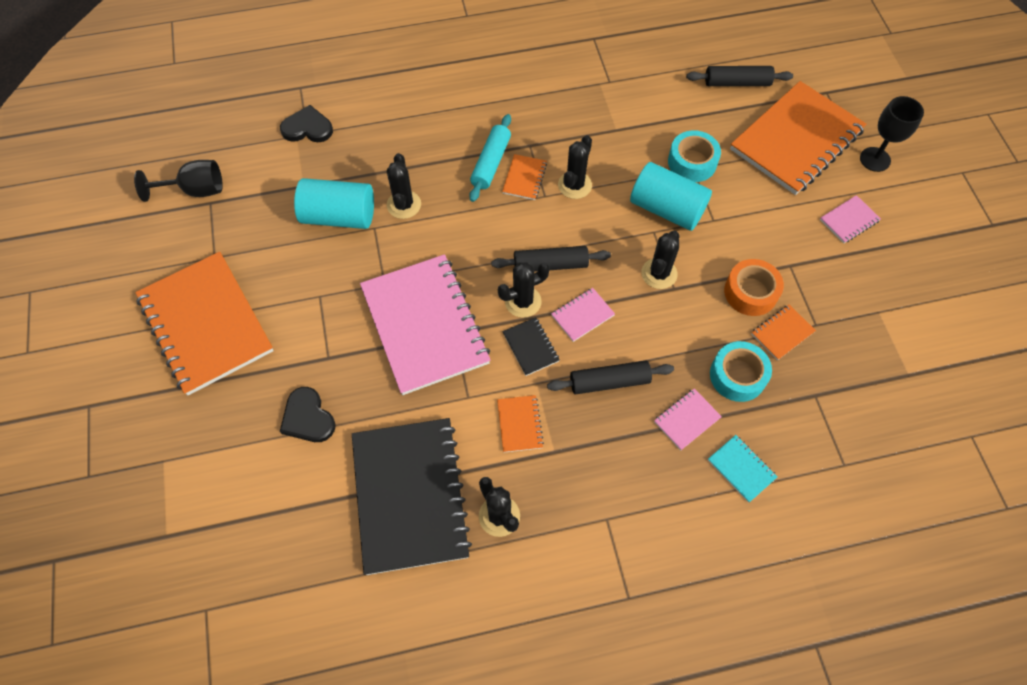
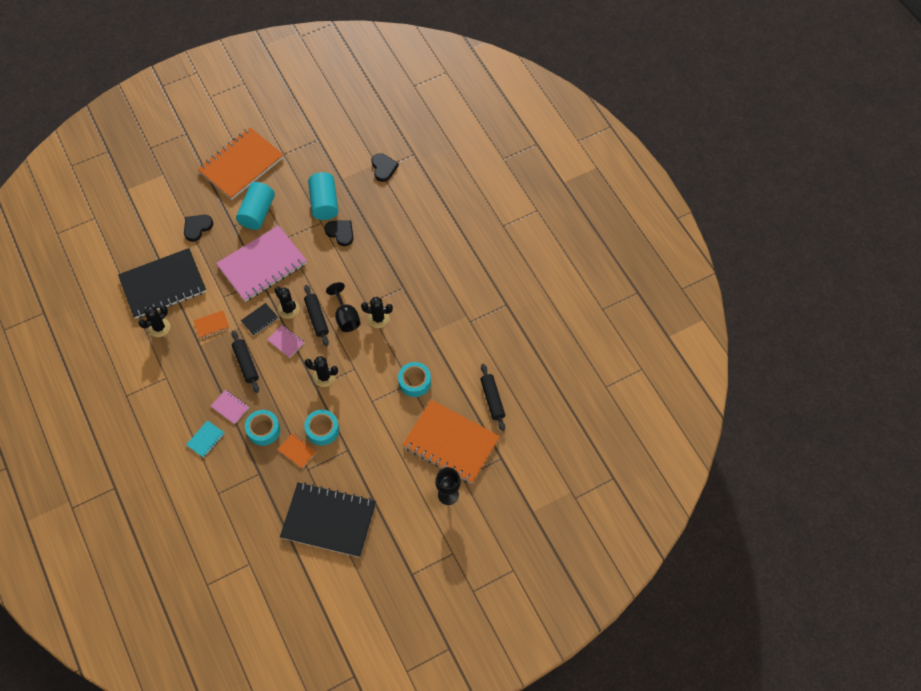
camera: 75 degrees right, 0 degrees up
(195, 190) = (324, 130): black goblet -> black goblet (346, 317)
(404, 205) = (340, 232): black cactus -> black heart
(490, 163) = (383, 269): turquoise rolling pin -> none
(524, 178) = (376, 290): orange notebook -> none
(666, 209) = (373, 373): turquoise cylinder -> turquoise cylinder (257, 213)
(750, 292) = (322, 429): orange tape -> turquoise tape
(849, 220) = (392, 482): pink notebook -> none
(904, 311) = (329, 520): none -> black notebook

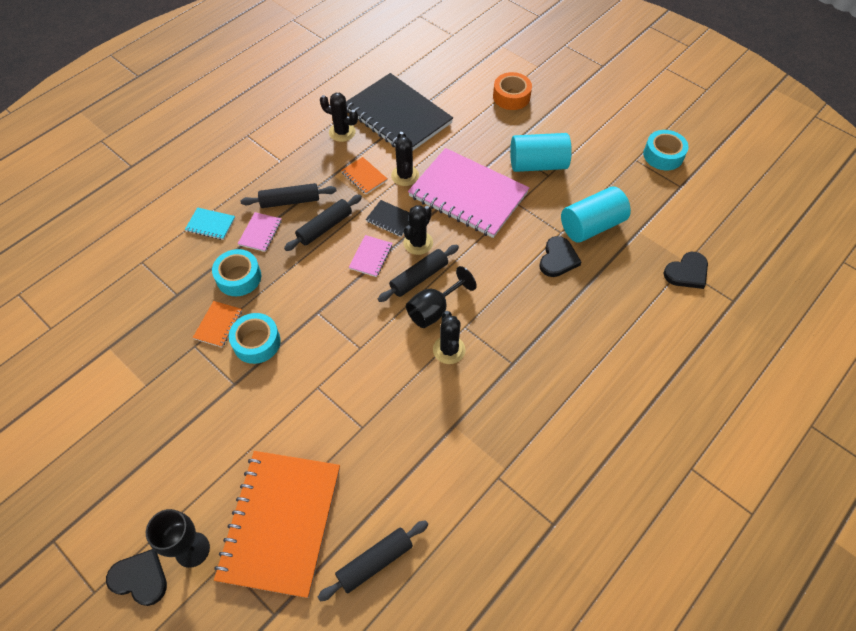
camera: 70 degrees right, 5 degrees down
(184, 204) = (511, 96): none -> orange tape
(197, 227) = (486, 118): black heart -> black heart (140, 578)
(210, 380) = (290, 201): none -> black rolling pin
(241, 165) = (593, 127): orange notebook -> none
(324, 377) = (335, 316): black cactus -> black cactus (405, 175)
(329, 520) = (123, 398): black notebook -> none
(414, 382) = (366, 433): turquoise tape -> turquoise tape (663, 155)

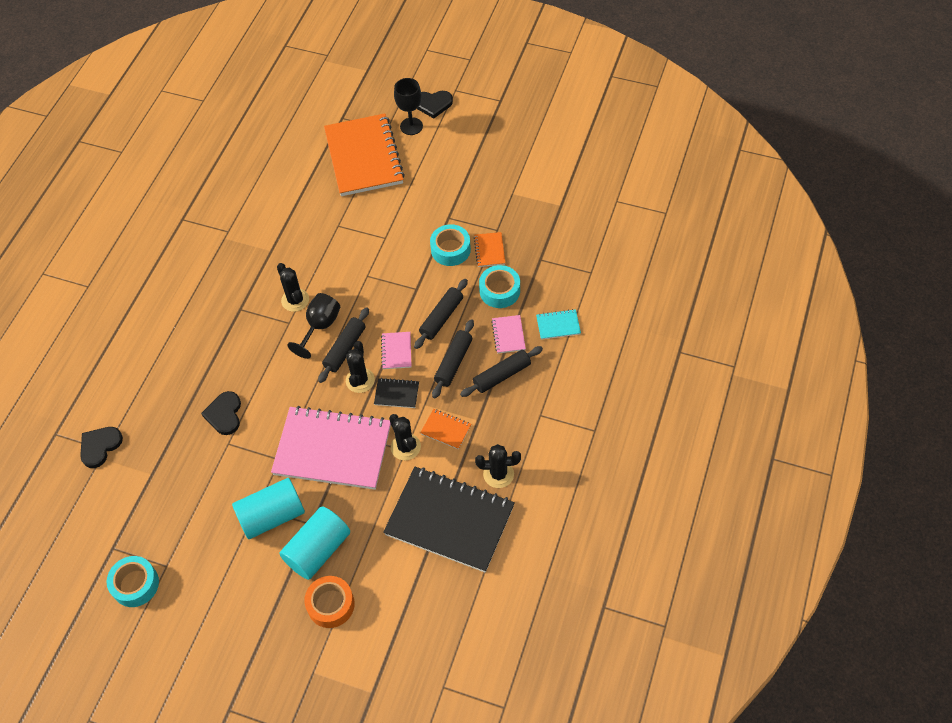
camera: 160 degrees right, 0 degrees up
(375, 562) = (293, 160): black rolling pin -> black rolling pin (441, 318)
(591, 226) = (199, 462): turquoise cylinder -> turquoise cylinder (318, 550)

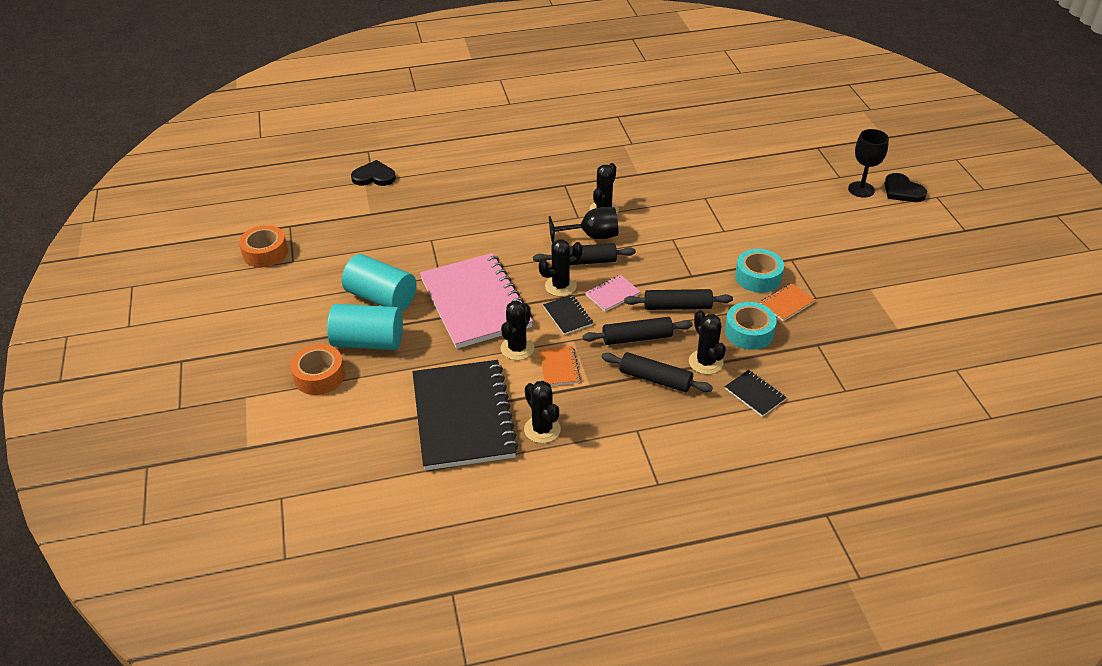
camera: 55 degrees right, 15 degrees down
(135, 584) = (265, 253): turquoise tape -> orange tape
(224, 414) = (457, 224): black heart -> none
(364, 157) = (793, 178): orange notebook -> none
(508, 335) = (705, 362): pink notebook -> black cactus
(558, 325) = (755, 394): turquoise notebook -> black notebook

